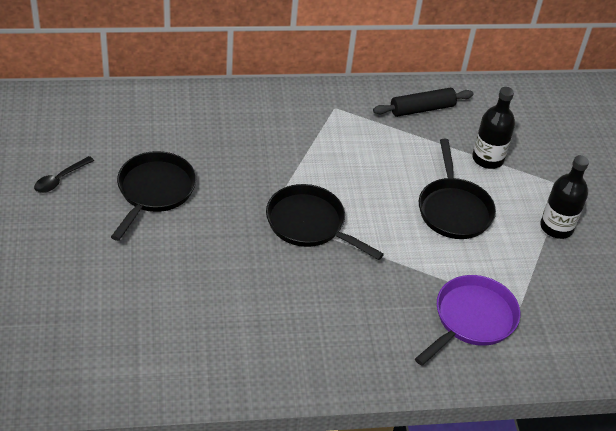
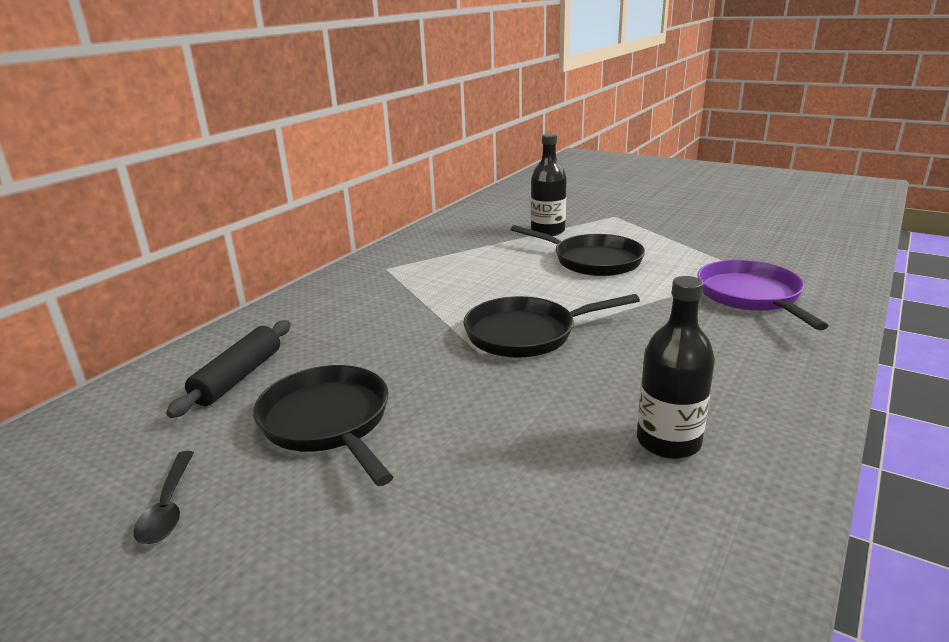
camera: 45 degrees left, 20 degrees down
(422, 109) = (450, 236): black rolling pin -> black rolling pin (239, 377)
(556, 227) = (660, 231): black bottle -> black bottle (668, 441)

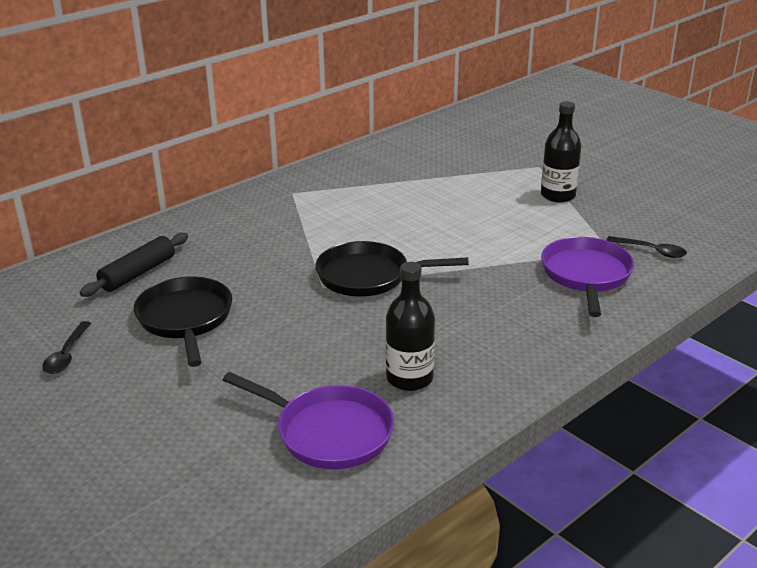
camera: 15 degrees right, 5 degrees up
(548, 231) = (461, 174): black bottle -> black bottle (558, 195)
(592, 260) = (477, 214): black pan -> none
(623, 543) = (328, 432): none -> purple pan
(787, 266) = (651, 251): none -> black spoon

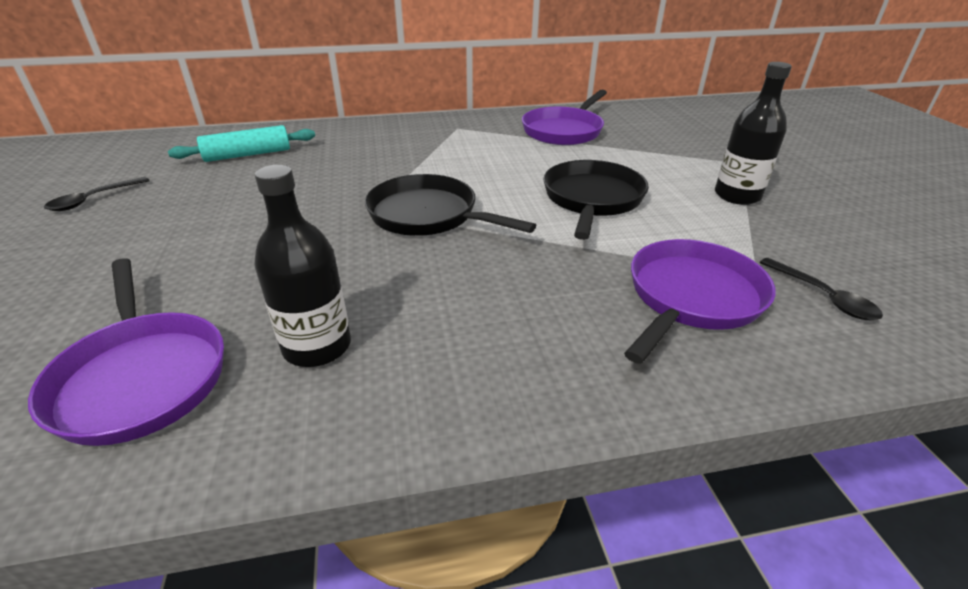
camera: 30 degrees right, 5 degrees up
(138, 273) = (248, 155): black rolling pin -> turquoise rolling pin
(185, 319) = (219, 201): black pan -> black pan (592, 199)
(385, 171) = (564, 130): none -> purple pan

